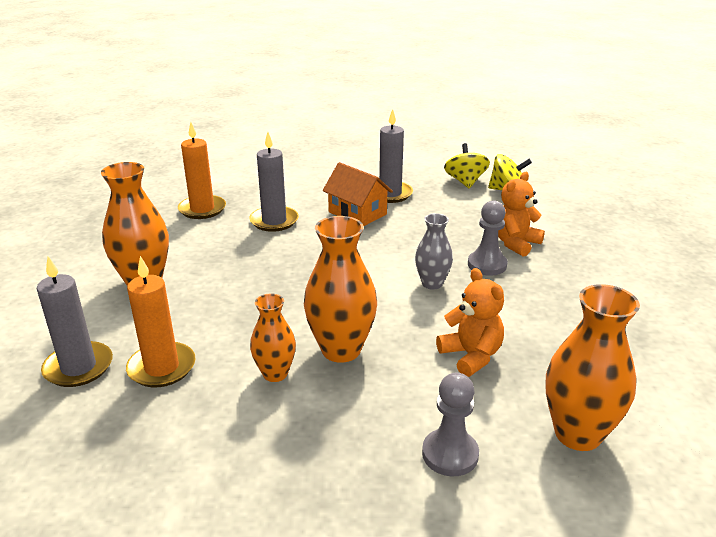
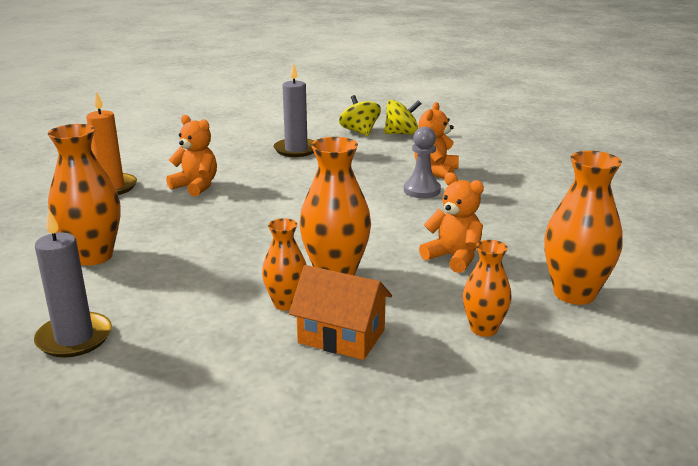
camera: 20 degrees left, 5 degrees down
(162, 367) = (167, 321): orange candle -> none
(274, 221) = (196, 186): grey candle -> orange teddy bear
(357, 213) = (275, 169): orange house -> orange house (341, 336)
(432, 283) = (383, 212): grey vase -> none
(450, 454) = (483, 329): grey pawn -> orange vase

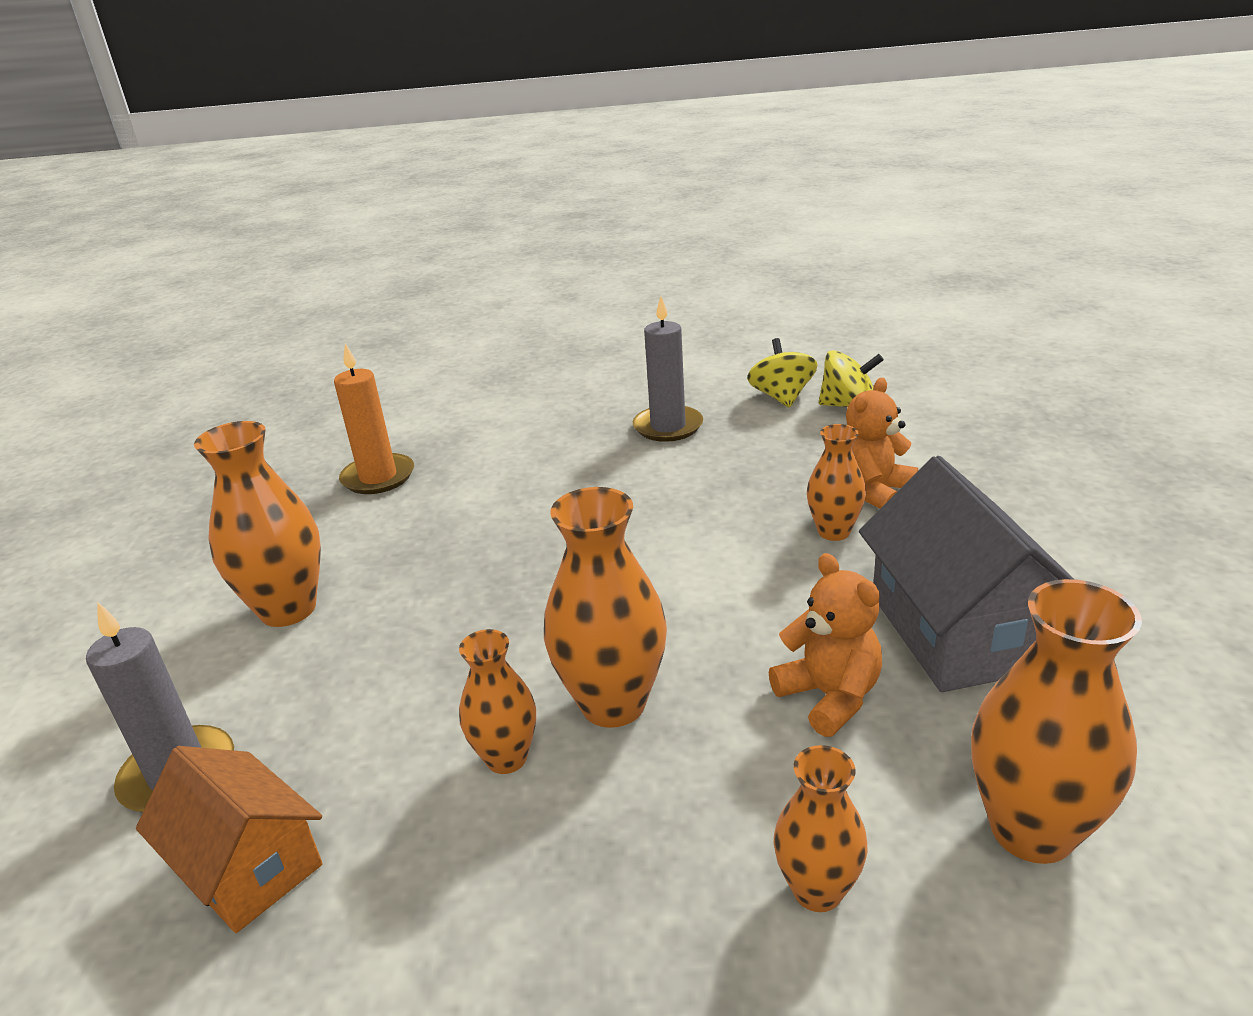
camera: 20 degrees right, 5 degrees up
(196, 186) = (491, 487): orange teddy bear -> none
(341, 336) = (560, 855): orange house -> orange house (248, 865)
(422, 190) = (834, 532): grey pawn -> orange vase
(508, 225) = (960, 630): none -> grey house

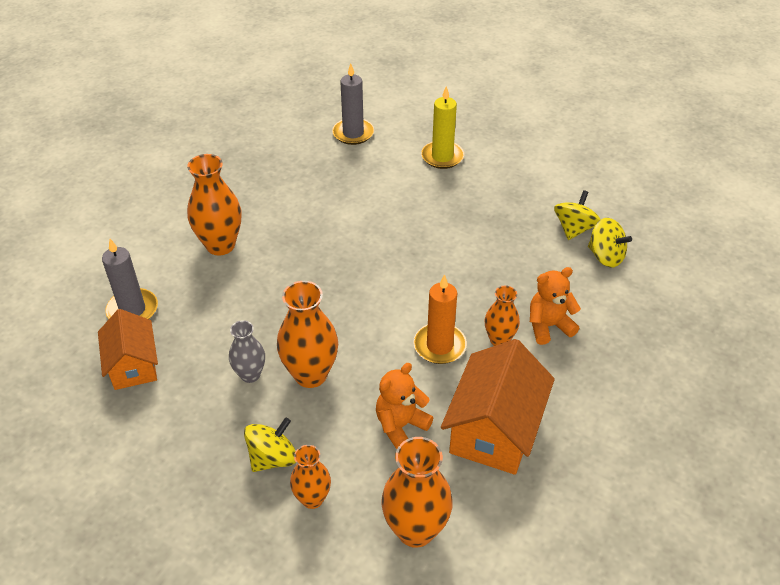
camera: 30 degrees right, 15 degrees up
(378, 477) = (314, 178): orange candle -> orange candle (439, 346)
(506, 758) = (250, 375): orange vase -> grey vase
(542, 396) = (442, 157): none -> yellow candle
(668, 427) = (487, 218): grey candle -> grey candle (353, 133)
(676, 866) = (273, 458): none -> yellow spinning top
(829, 696) = (400, 425): orange teddy bear -> orange teddy bear turned 135 degrees counterclockwise
(960, 630) = (494, 429): grey house -> orange house

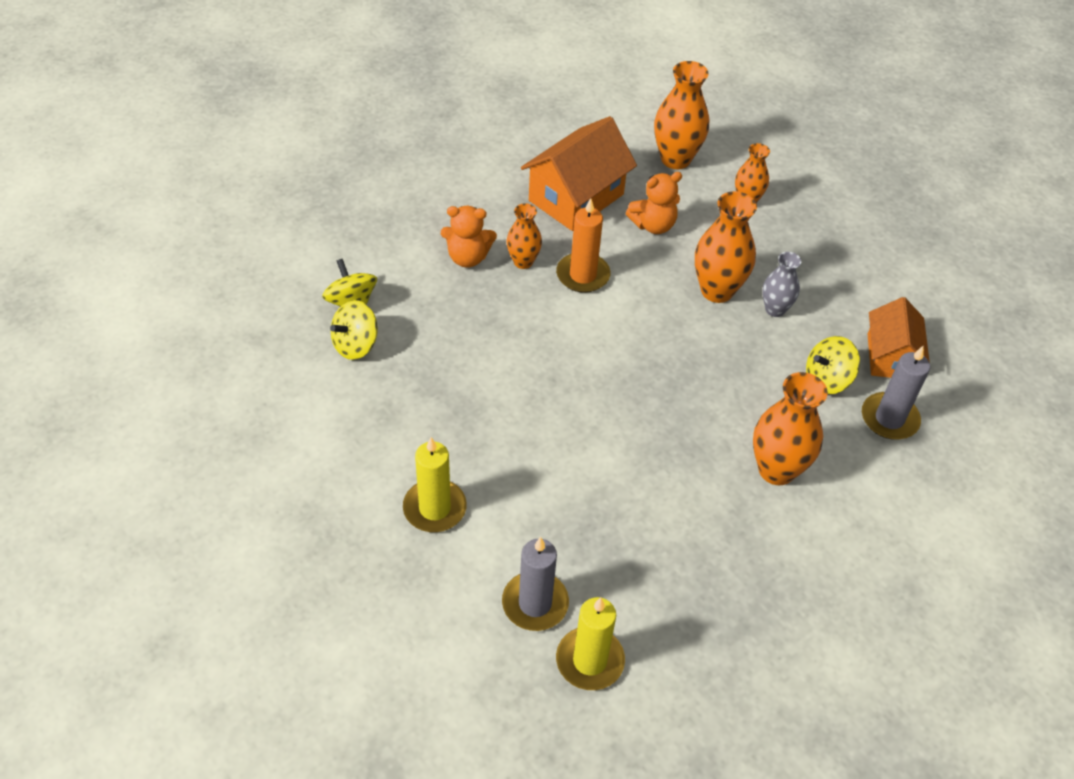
camera: 160 degrees left, 5 degrees up
(273, 458) = (771, 237): yellow spinning top -> yellow spinning top (827, 379)
(309, 120) = (590, 660): none -> yellow candle

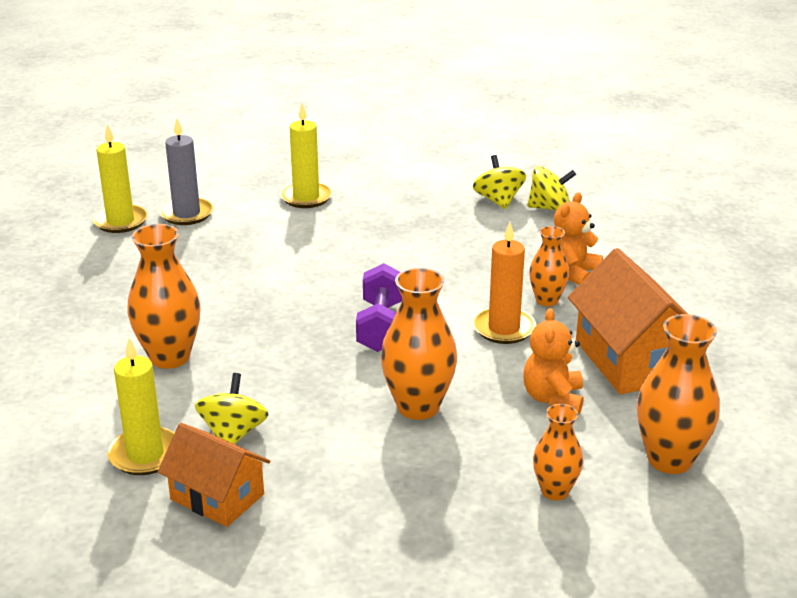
camera: 120 degrees right, 20 degrees down
(632, 350) = (381, 326): none -> purple dumbbell
(775, 309) = (358, 438): grey vase -> none
(889, 418) = (145, 454): grey candle -> yellow candle

